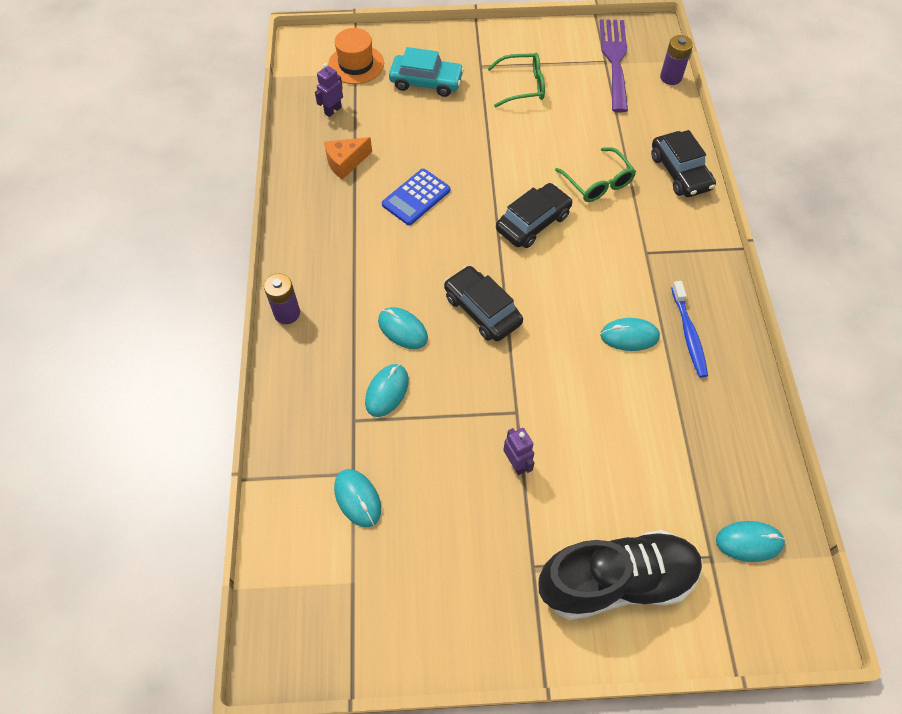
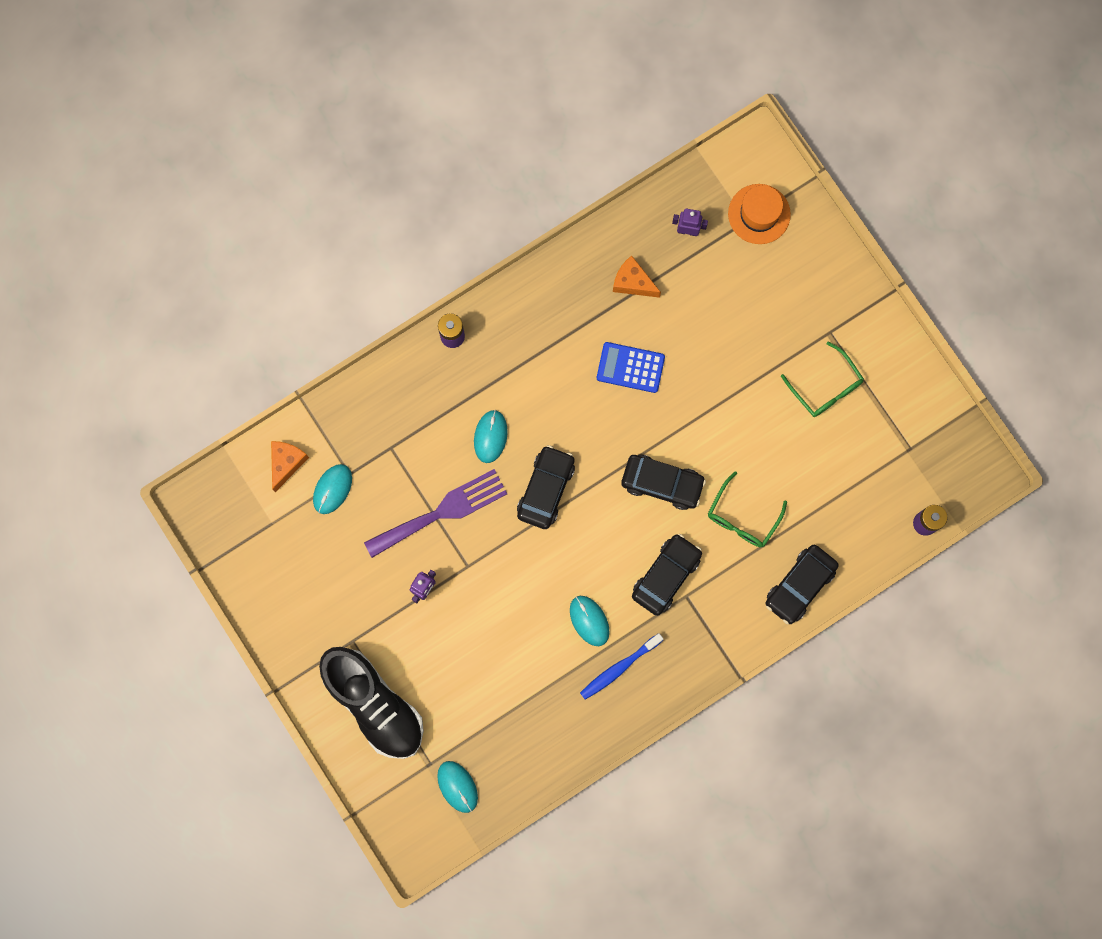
camera: 60 degrees right, 20 degrees up
(299, 530) = (286, 463): none -> orange cheese
(387, 391) = (429, 457): turquoise mouse -> none
(426, 82) = (776, 294): turquoise car -> none
(615, 60) = (917, 457): purple fork -> purple fork (442, 512)
(619, 258) = (666, 576): none -> black car

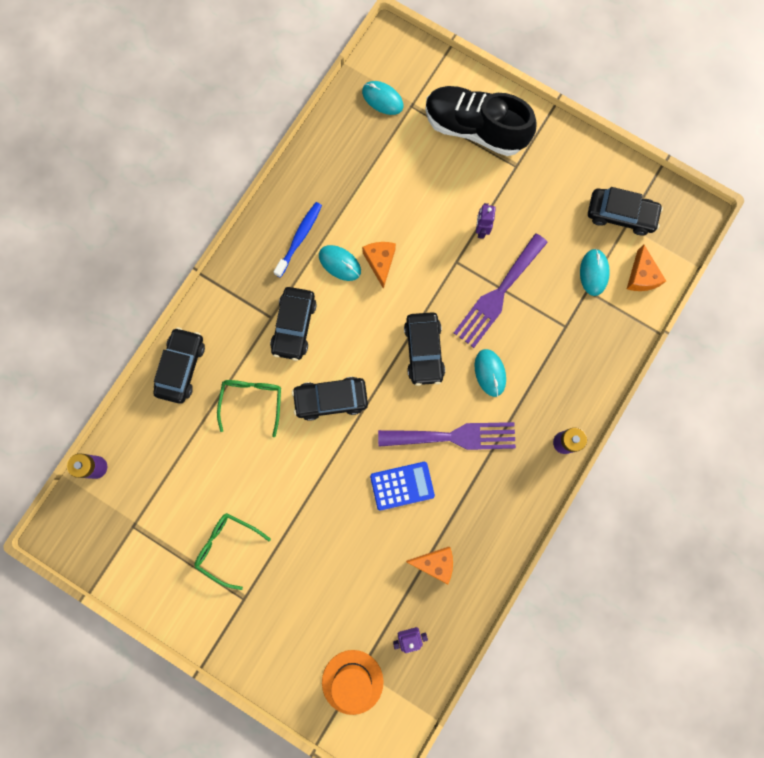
camera: 155 degrees right, 0 degrees up
(271, 537) = (621, 214): none -> black car
(546, 602) = (380, 262): none -> orange cheese
(557, 391) = (454, 437): none -> purple fork

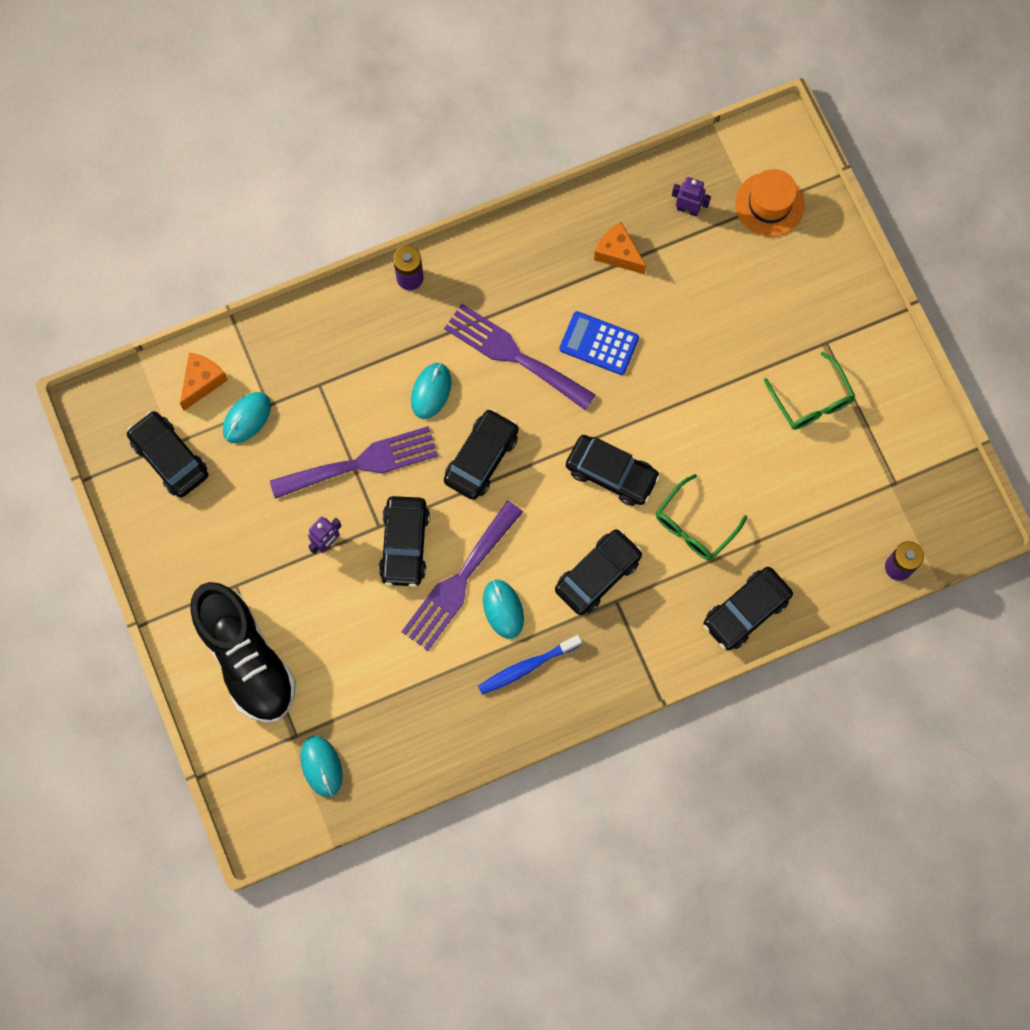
camera: 145 degrees left, 5 degrees down
(380, 262) = (459, 581): orange cheese -> purple fork
(431, 261) = (404, 544): none -> black car

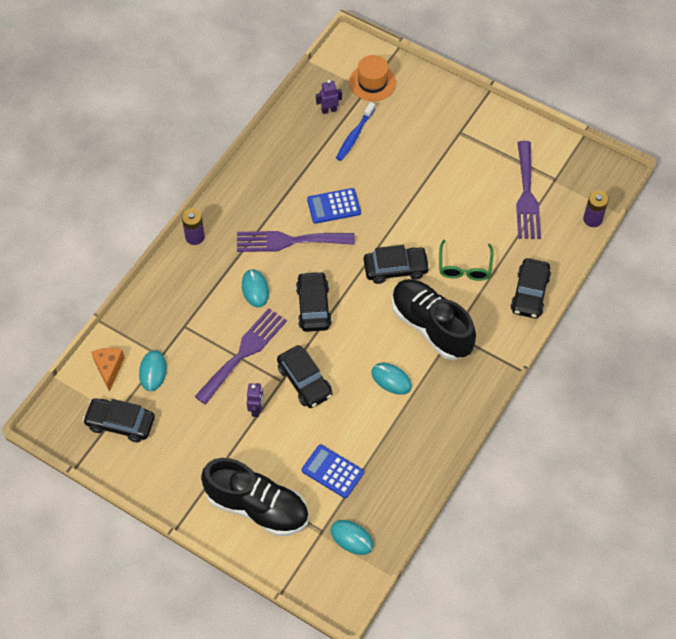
camera: 35 degrees left, 15 degrees down
(357, 674) = (332, 471): none -> blue calculator
(459, 581) = (353, 380): purple fork -> purple fork (526, 195)
(527, 667) = (430, 401): blue toothbrush -> blue toothbrush (355, 135)
(597, 575) = (431, 326): black car -> black shoe
(618, 253) = (307, 154): orange cheese -> none
(811, 400) = (475, 165): green glasses -> none

